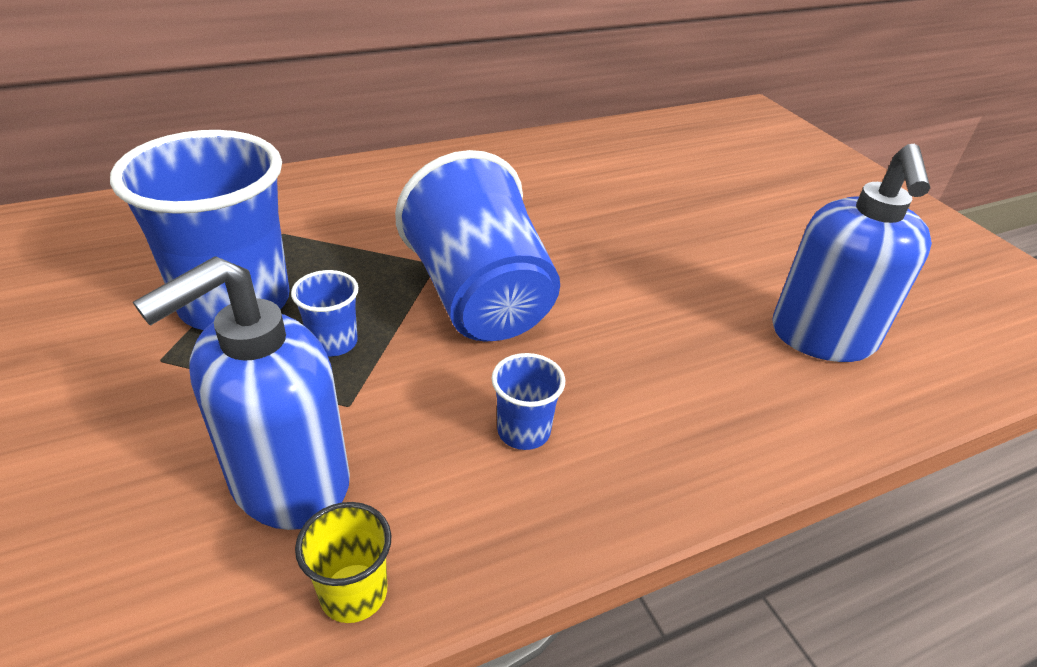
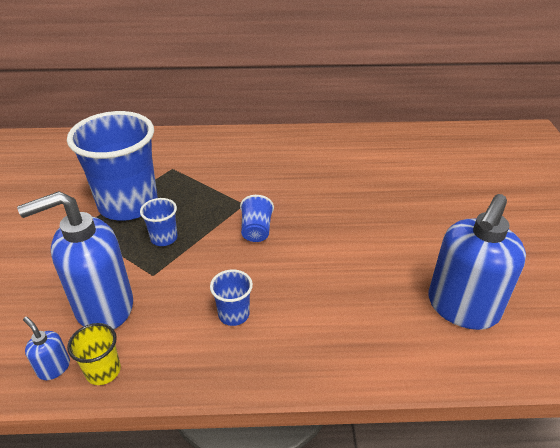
camera: 25 degrees right, 0 degrees up
(251, 620) = (54, 368): none -> blue soap dispenser
(479, 298) = (256, 230): blue cup -> blue cup, size x0.42

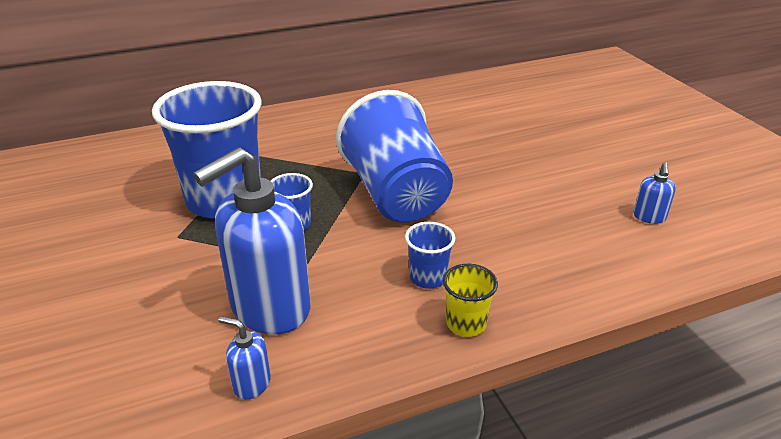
camera: 20 degrees left, 5 degrees down
(103, 371) = (316, 370): yellow cup -> yellow cup (466, 324)
(256, 230) = (396, 195): blue cup -> blue cup, size x2.36
(462, 307) = (649, 217): blue soap dispenser -> blue soap dispenser, size x0.42

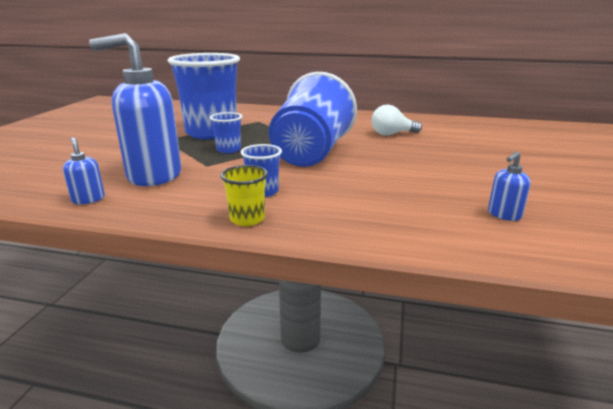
camera: 35 degrees right, 10 degrees down
(436, 130) = (392, 134): none -> white light bulb

